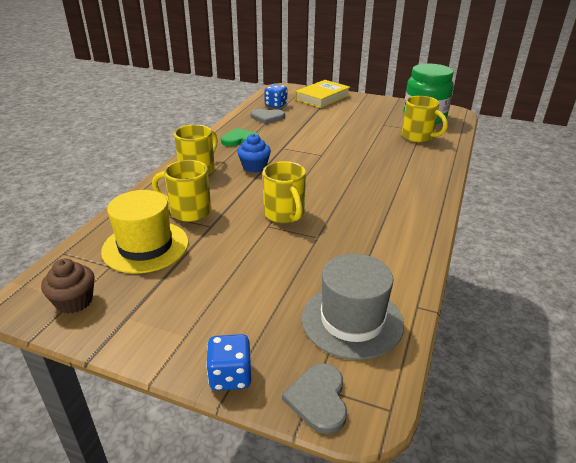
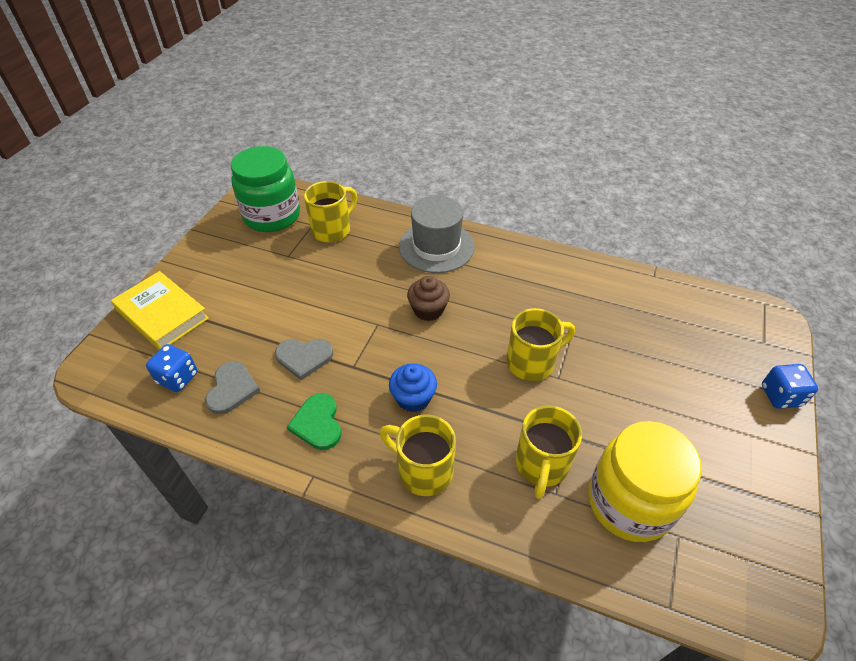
camera: 90 degrees left, 15 degrees up
(74, 301) = (750, 557): brown cupcake -> brown cupcake (428, 310)
(145, 246) = (629, 502): yellow hat -> yellow jar
(318, 399) = (775, 341): grey heart -> grey heart (304, 357)
(352, 320) = (686, 316): grey hat -> grey hat (436, 247)

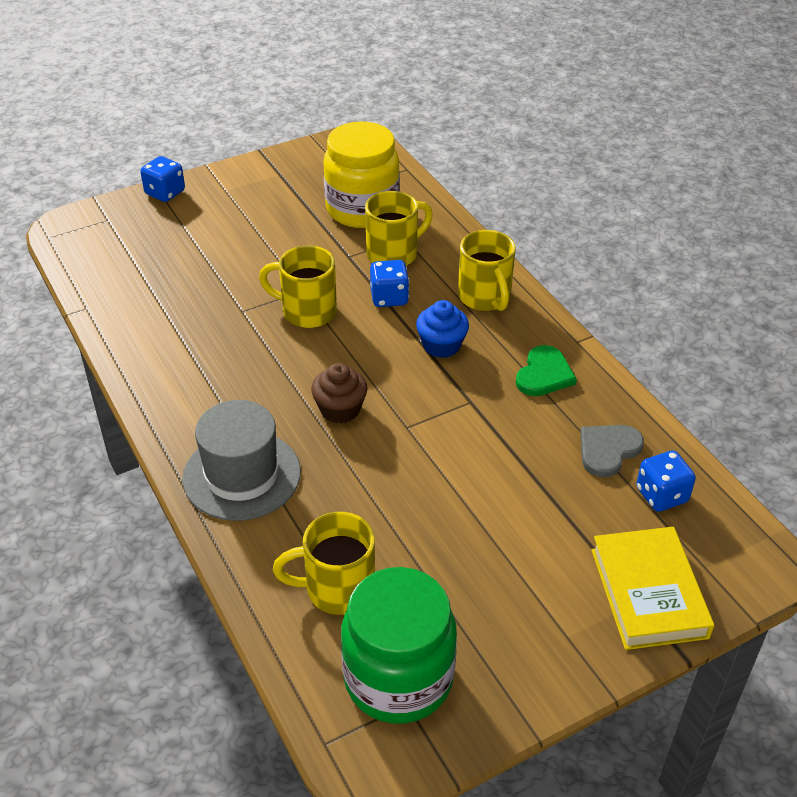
camera: 140 degrees left, 5 degrees down
(304, 357) = (512, 438): grey heart -> none
(493, 415) = (389, 298): none -> blue dice

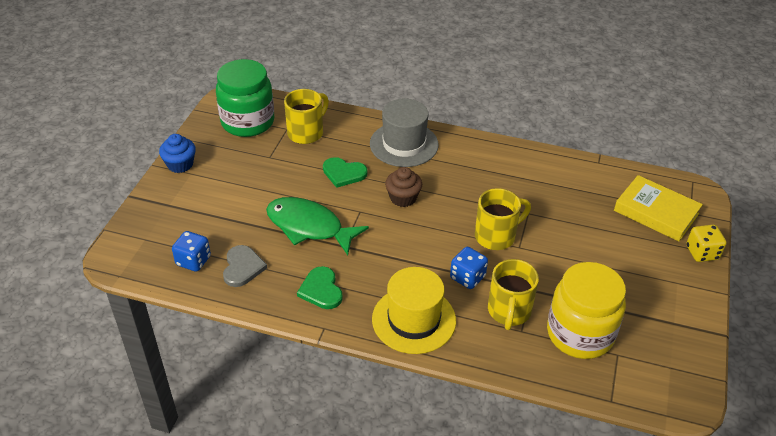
camera: 135 degrees right, 0 degrees up
(165, 193) = (702, 253): blue dice -> yellow dice
(365, 487) = (344, 173): none -> green heart
(441, 345) = (399, 267): blue cupcake -> blue cupcake (180, 164)
(485, 298) = (414, 320): yellow mug -> yellow hat
(485, 447) = (309, 227): none -> green fish
(648, 593) = (166, 211): yellow book -> yellow book (656, 212)

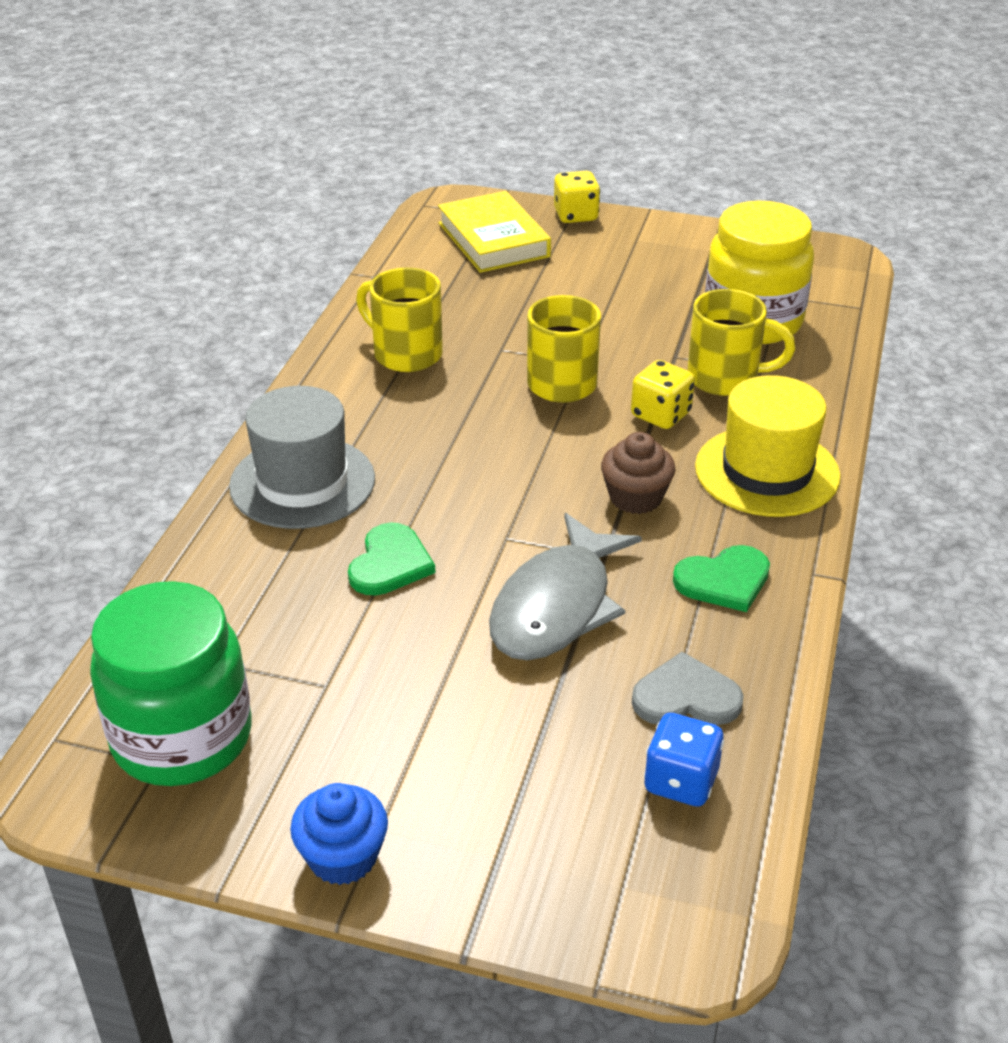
camera: 90 degrees left, 5 degrees down
(306, 133) = (242, 628): yellow mug -> yellow mug (405, 354)
(309, 227) = (557, 606): green fish -> grey fish
(403, 198) = (466, 483): brown cupcake -> brown cupcake (635, 497)
(467, 277) = (661, 415): blue dice -> yellow dice
(656, 212) = (493, 240): yellow book -> yellow book turned 60 degrees counterclockwise

